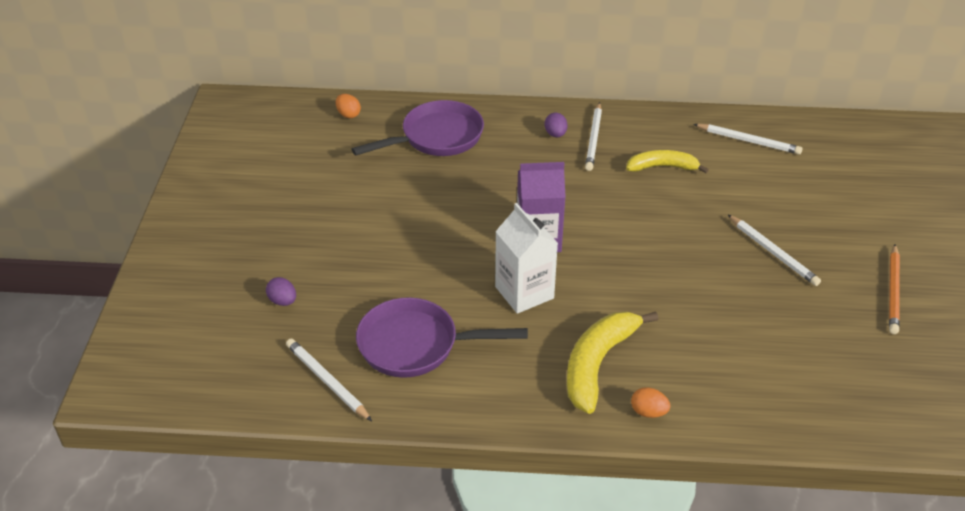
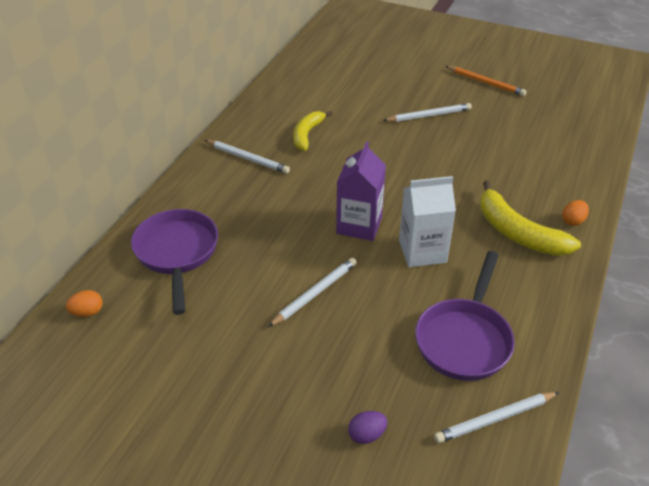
camera: 70 degrees left, 0 degrees up
(555, 134) = (226, 177): purple egg -> none
(748, 141) = (302, 87): white pencil -> white pencil (315, 293)

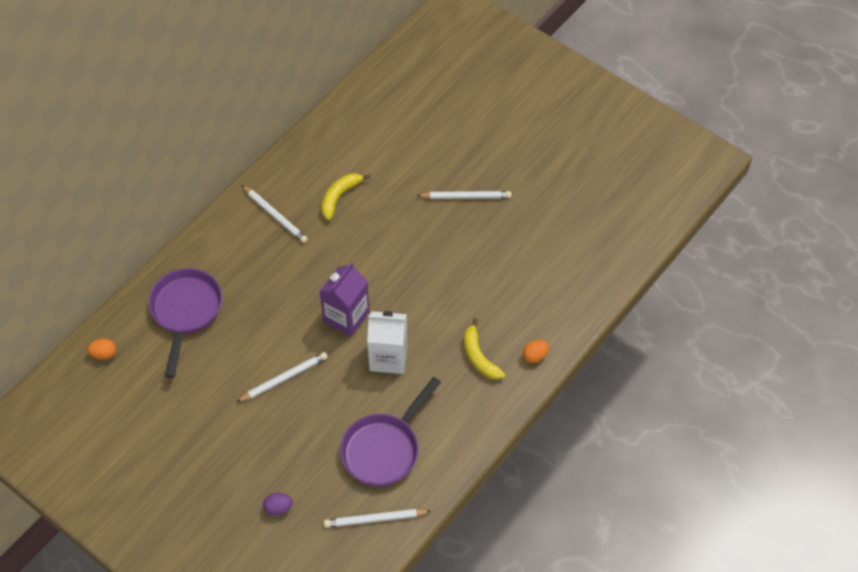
camera: 15 degrees right, 15 degrees up
(485, 83) = (545, 162): orange pencil -> none
(517, 232) = (479, 357): yellow banana -> yellow banana, size x0.65

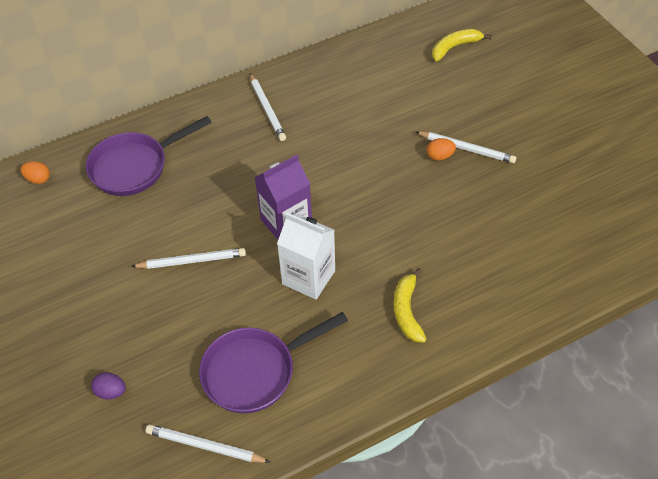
camera: 25 degrees right, 5 degrees down
(185, 312) = (135, 166): purple pan -> purple pan turned 150 degrees counterclockwise
(339, 197) = (338, 111): yellow banana -> yellow banana (455, 47)
(535, 356) = (470, 332): orange egg -> orange egg (439, 156)

